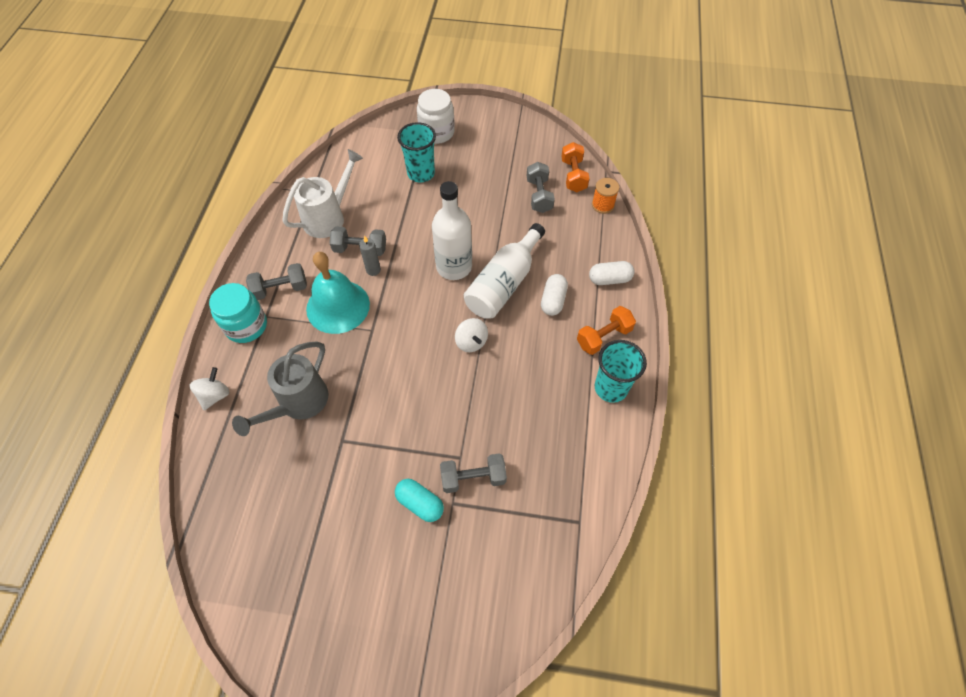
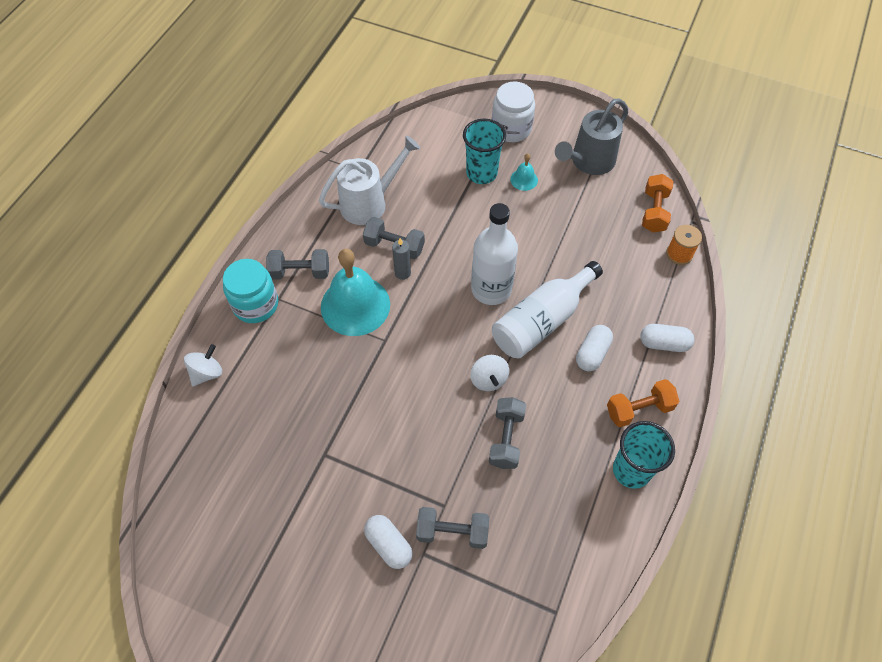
camera: 15 degrees right, 0 degrees up
(298, 404) = (289, 403): grey watering can -> grey watering can (588, 162)
(420, 503) = (389, 545): turquoise capsule -> white capsule
(458, 171) = (524, 179): none -> turquoise bell
(539, 195) = (608, 227): grey dumbbell -> grey dumbbell (506, 438)

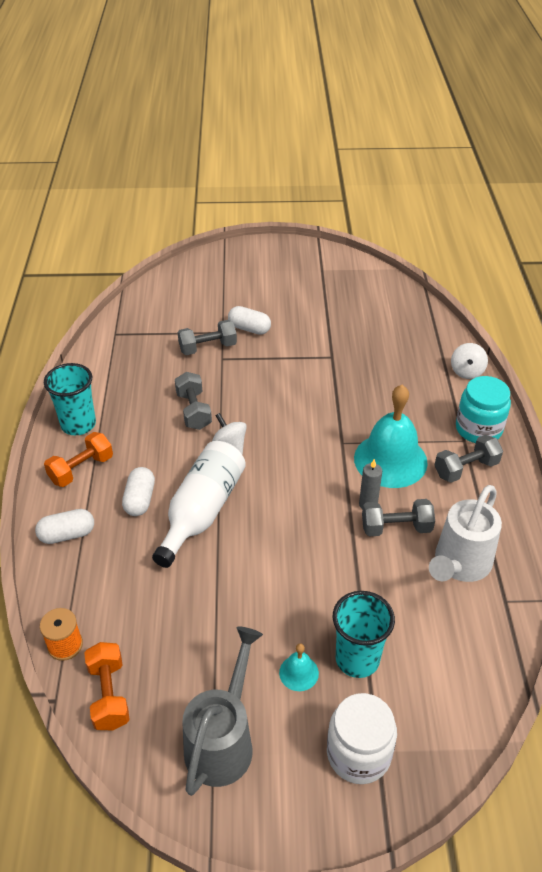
camera: 155 degrees right, 15 degrees down
(491, 289) = (268, 522): white bottle -> none

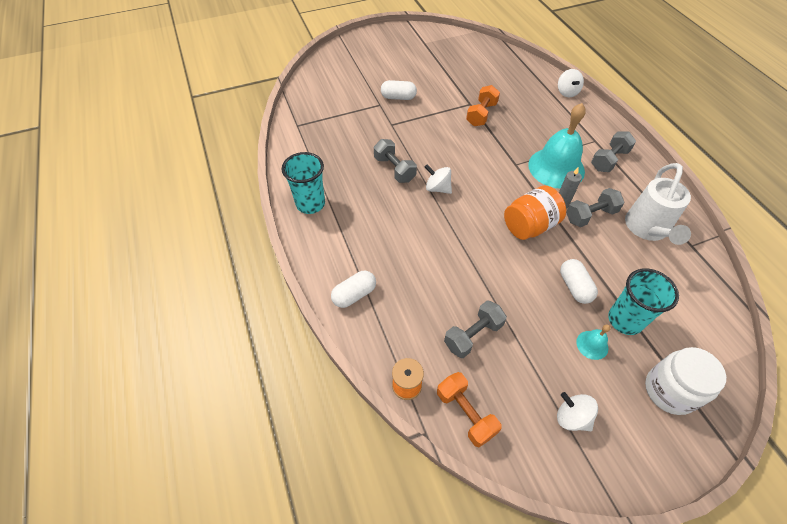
camera: 20 degrees left, 10 degrees up
(81, 469) = (334, 239): orange dumbbell -> orange dumbbell (481, 114)
(140, 499) = (395, 249): white capsule -> white capsule (574, 287)
(202, 511) = (447, 244): white bottle -> none
(208, 348) = (376, 119): grey dumbbell -> grey dumbbell (473, 335)
(223, 740) = (572, 417): grey watering can -> white spinning top
(312, 518) = (529, 226): none -> orange jar
(478, 429) = (599, 130): turquoise jar -> none

